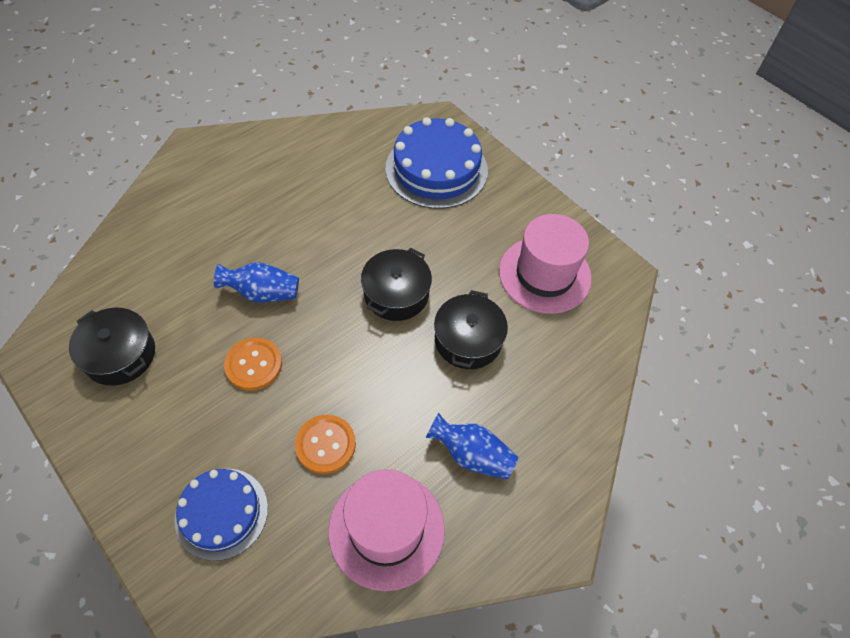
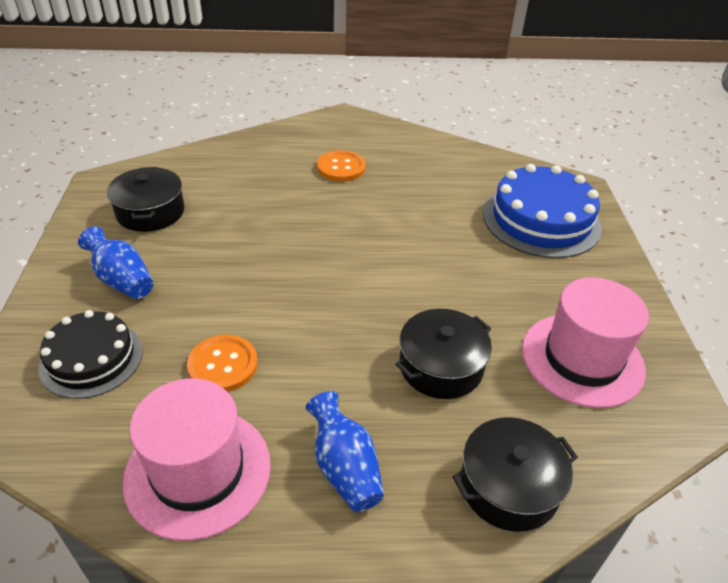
camera: 40 degrees right, 15 degrees down
(221, 513) = (91, 358): blue cake -> black cake
(253, 365) = (232, 272): orange button -> orange button (341, 168)
(262, 293) = (293, 229): blue vase -> blue vase (122, 280)
(396, 294) = (406, 290): black pot -> black pot (508, 486)

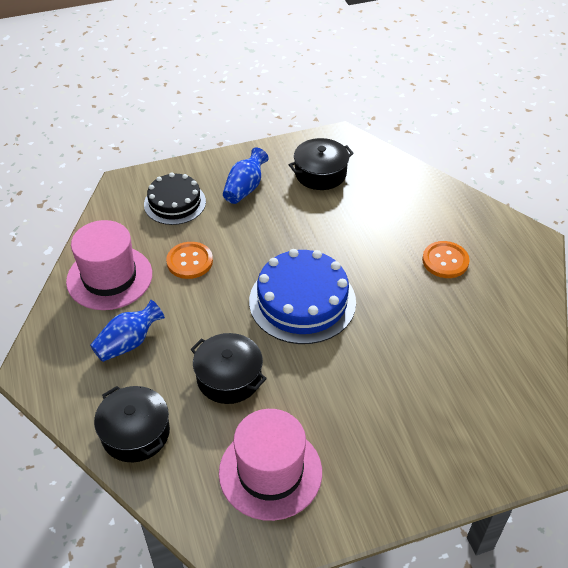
camera: 75 degrees right, 5 degrees up
(541, 220) = (452, 426): blue cake -> blue cake (302, 301)

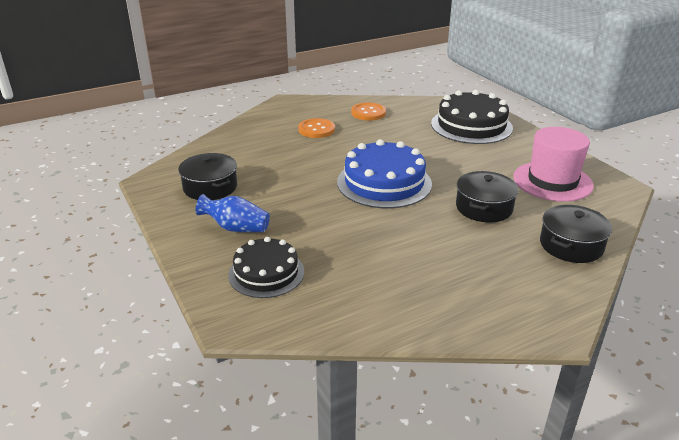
camera: 100 degrees left, 15 degrees down
(109, 277) = (401, 299): pink hat -> none
(128, 343) = (481, 268): blue vase -> none
(189, 261) = (357, 248): orange button -> orange button (368, 113)
(449, 431) = (471, 125): none -> black cake

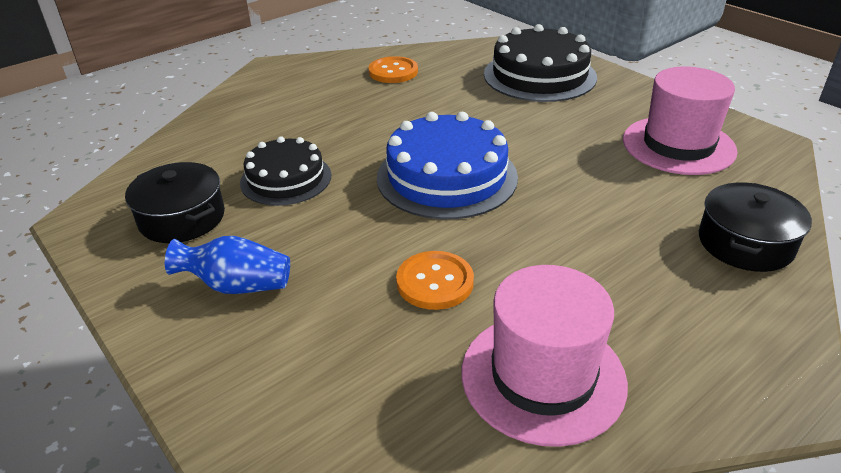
camera: 10 degrees left, 5 degrees up
(266, 273) = (304, 363): black cake -> black cake (286, 179)
(316, 129) = (326, 104): orange button -> orange button (435, 282)
(406, 299) = (543, 376): none -> pink hat
(484, 207) = (601, 198): black pot -> none

